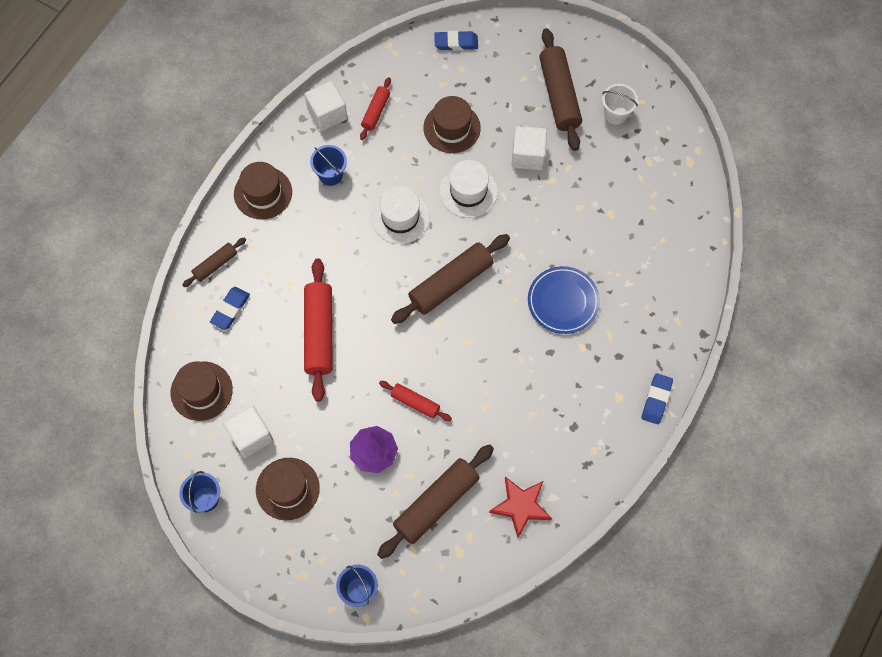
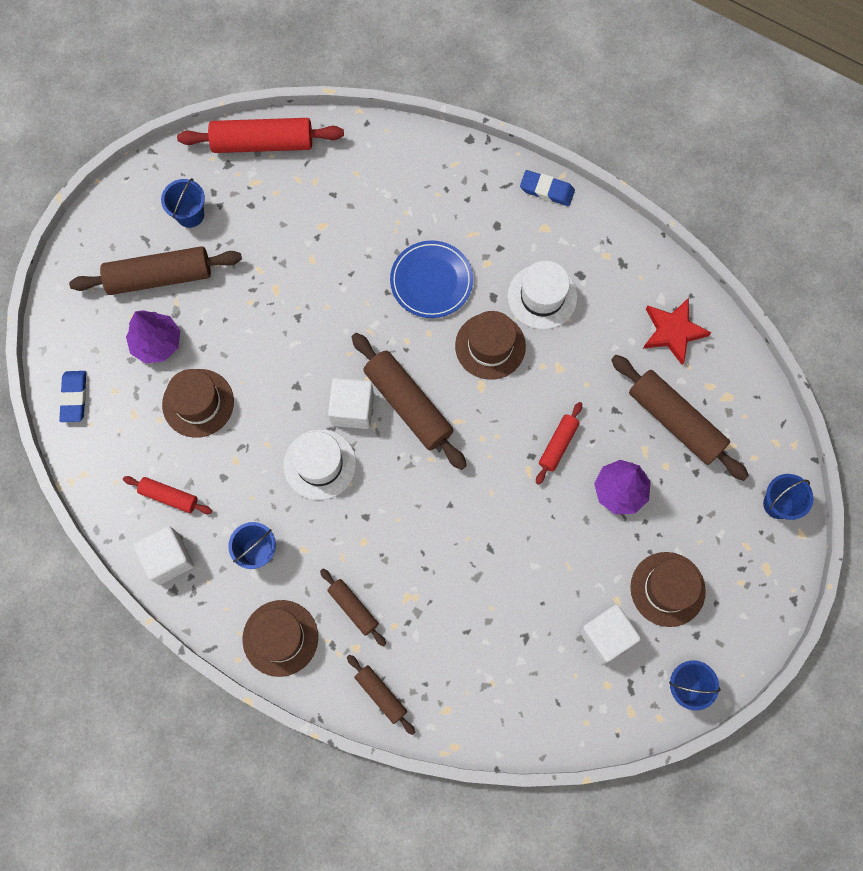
camera: 90 degrees left, 5 degrees up
(201, 391) = (550, 701): brown hat -> brown hat (490, 346)
(230, 309) = (442, 671): blue eraser -> none
(283, 244) = (353, 608): none -> brown rolling pin
(319, 333) = (473, 559): red rolling pin -> red rolling pin (263, 143)
(468, 191) = (287, 384): white hat -> white hat (542, 296)
(502, 96) = (157, 343): none -> purple tree
(528, 155) = (241, 315): white cube -> white cube (352, 409)
(616, 114) = (190, 214): white bucket -> blue bucket

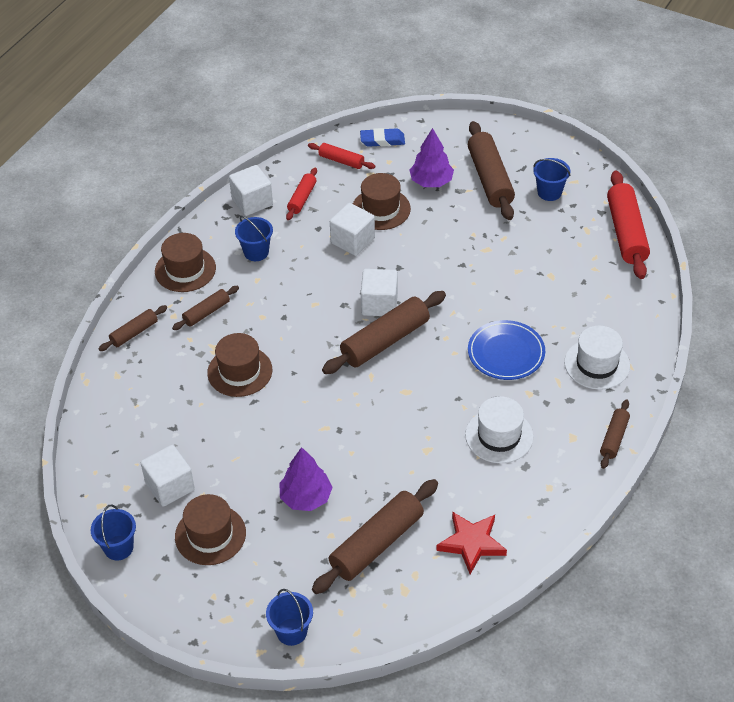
camera: 90 degrees right, 25 degrees down
(248, 437) = (352, 241): none -> white cube
(319, 464) = (329, 285): white hat -> white hat (597, 364)
(490, 346) = (445, 397): brown hat -> brown hat (240, 371)
(546, 190) = (614, 438): blue eraser -> brown rolling pin
(558, 445) = (350, 449): red rolling pin -> red rolling pin (341, 161)

